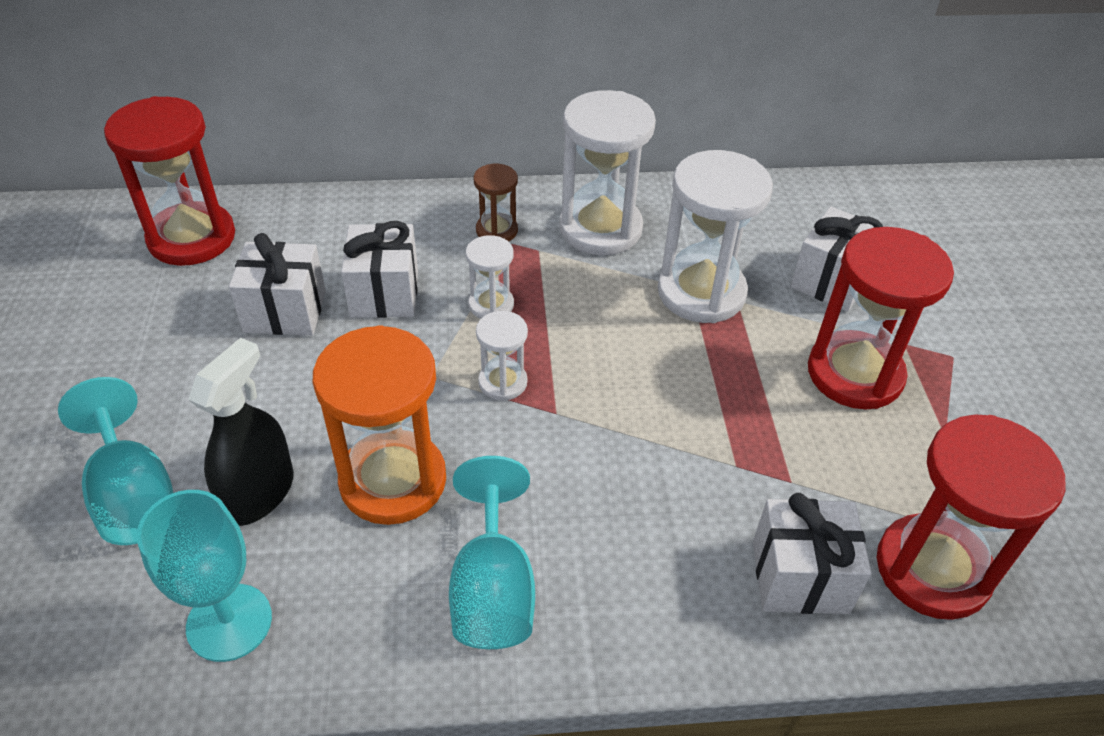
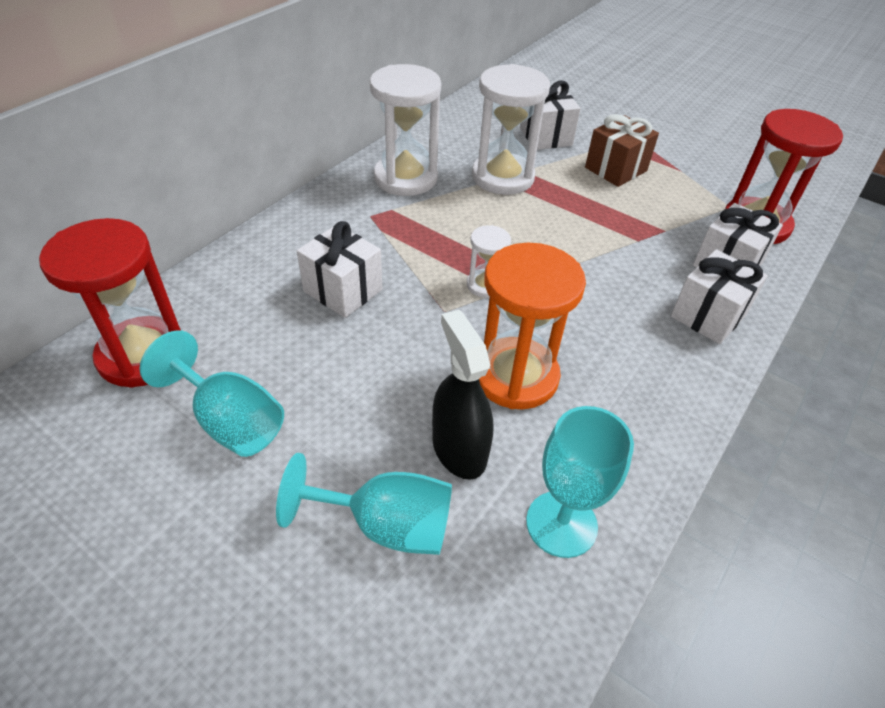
camera: 50 degrees left, 0 degrees up
(285, 311) = (296, 346): white gift -> white gift (708, 315)
(491, 305) = (414, 253): white hourglass -> none
(493, 589) = (642, 379): turquoise goblet -> turquoise goblet (230, 420)
(497, 230) = (351, 214): brown hourglass -> none
(855, 373) = (615, 169): red hourglass -> brown gift

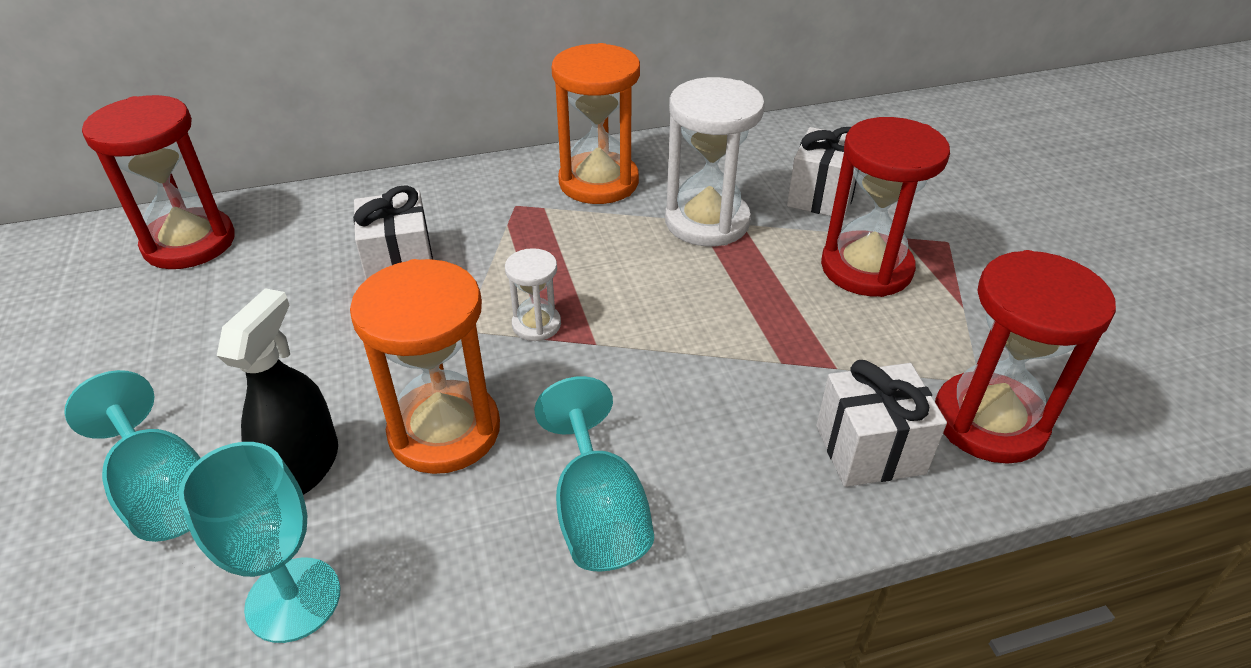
camera: 40 degrees right, 5 degrees down
(230, 420) = (176, 330): turquoise goblet -> turquoise goblet (598, 513)
(405, 178) = (598, 182): white hourglass -> orange hourglass
(615, 169) = (866, 268): brown gift -> red hourglass
(708, 315) = (755, 494): white gift -> none

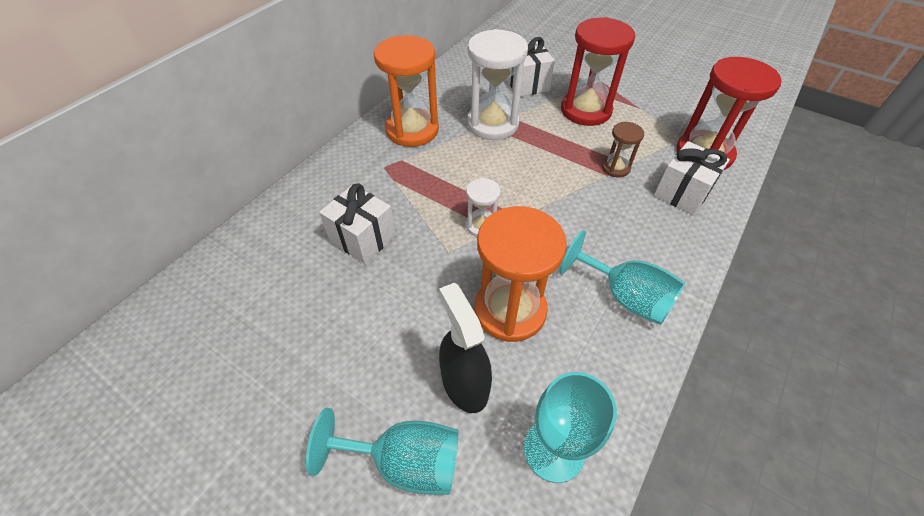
camera: 40 degrees left, 10 degrees up
(189, 243) = (196, 310): red hourglass -> none
(808, 360) = (615, 168): none -> brown hourglass

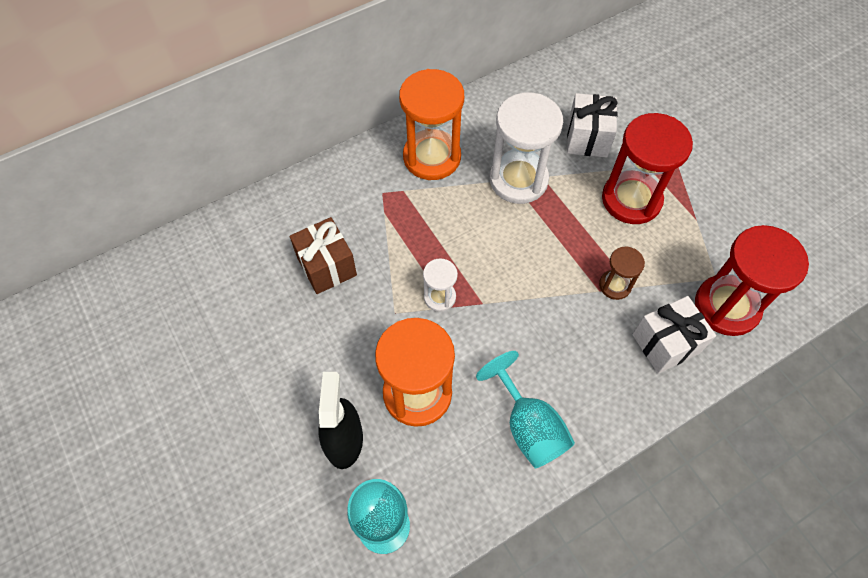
camera: 25 degrees right, 10 degrees up
(363, 238) = (326, 266): white gift -> brown gift
(405, 461) = (269, 479): turquoise goblet -> none

